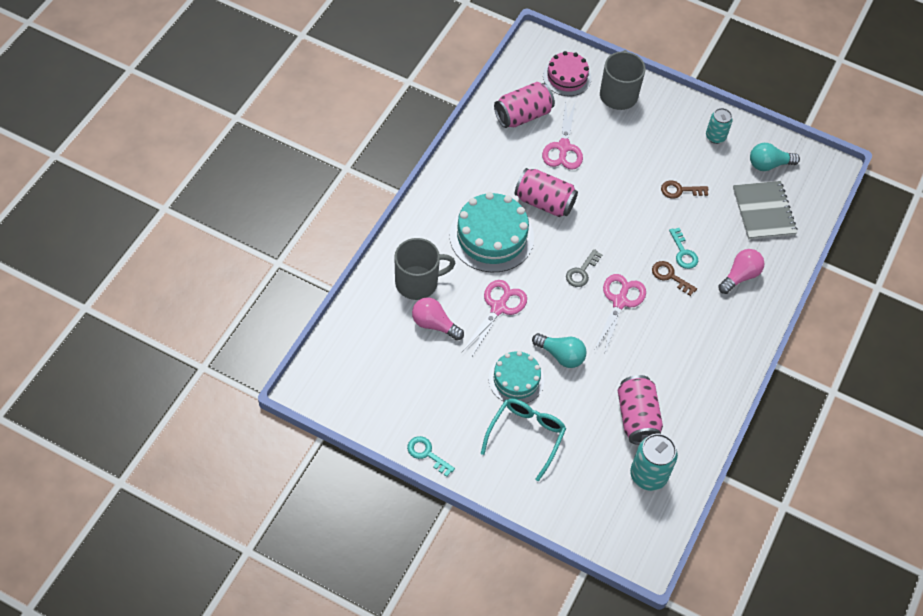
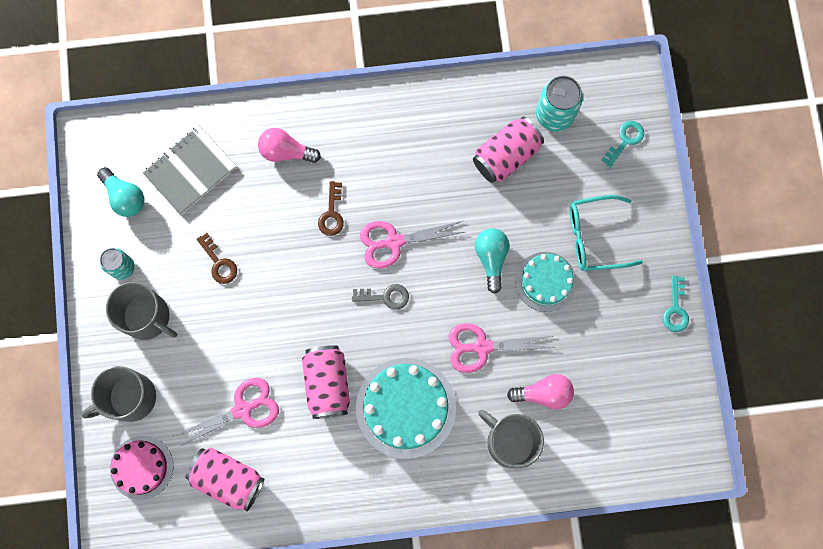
camera: 120 degrees left, 20 degrees up
(434, 324) = (544, 393): pink light bulb -> pink light bulb turned 90 degrees counterclockwise
(669, 131) = (147, 317): none -> grey mug
(683, 252) = (294, 217): turquoise key -> turquoise key (625, 140)

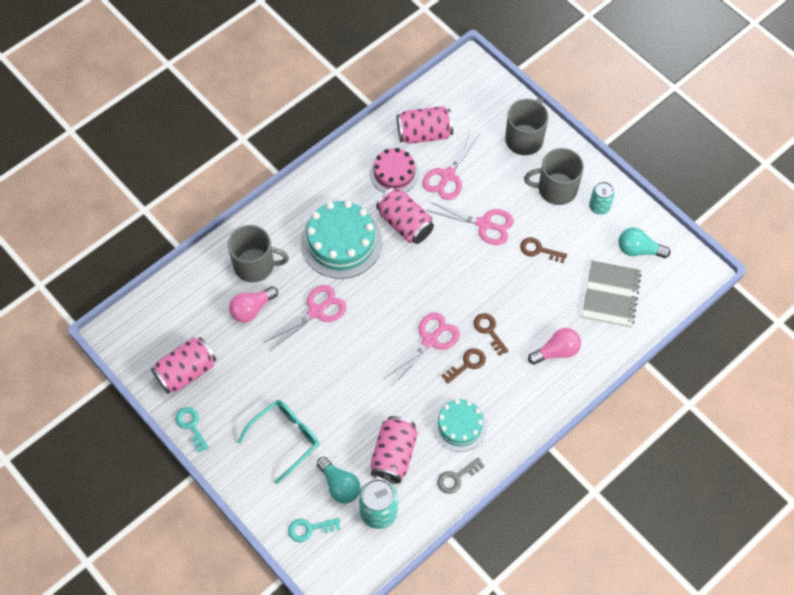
camera: 145 degrees right, 15 degrees down
(141, 467) = (483, 108): pink cake -> pink cake (394, 173)
(249, 328) = (484, 224): none -> pink scissors
(377, 195) = (467, 364): none -> brown key
(385, 296) = (408, 301): grey key -> grey key (456, 478)
(491, 258) = (352, 374): turquoise light bulb -> turquoise light bulb (339, 485)
(545, 281) = (301, 383): turquoise cake -> turquoise cake (459, 426)
(625, 140) = (309, 529): turquoise key -> turquoise key turned 75 degrees clockwise
(648, 368) = (186, 372): none -> pink can

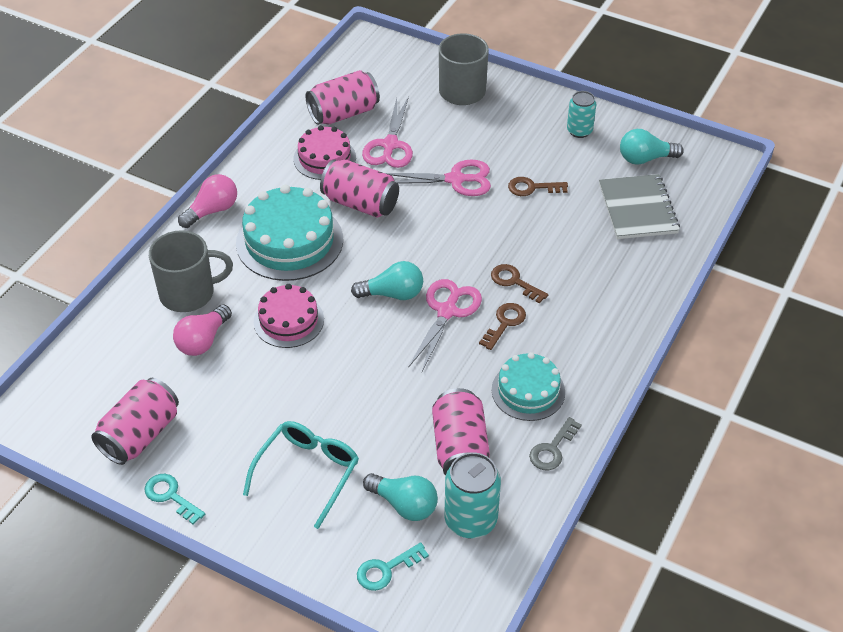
camera: 20 degrees left, 15 degrees down
(316, 311) = (289, 320): pink scissors -> pink cake
(397, 313) = (393, 294): none -> turquoise light bulb
(556, 189) = (522, 126): grey mug -> none
(556, 351) = (605, 280): pink light bulb -> pink light bulb (212, 210)

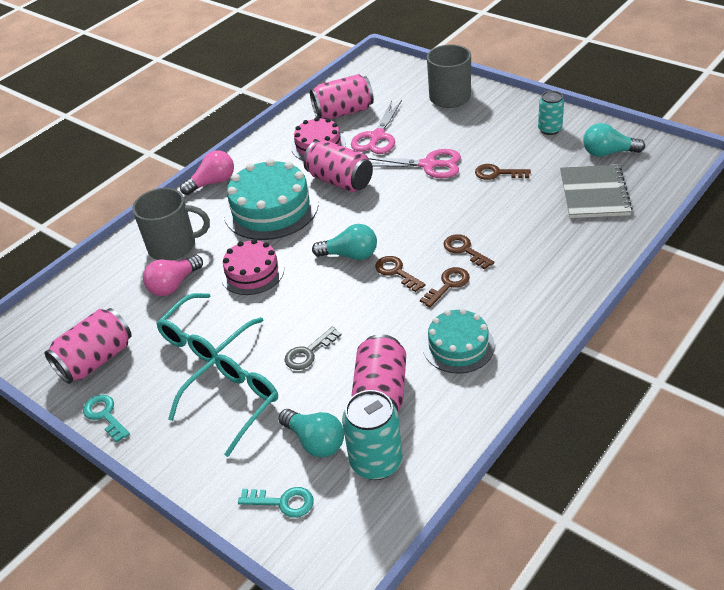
camera: 15 degrees right, 5 degrees down
(256, 400) = (205, 337): none -> turquoise glasses
(386, 569) = (283, 502): turquoise key -> turquoise key turned 150 degrees counterclockwise
(447, 311) = (396, 272): pink scissors -> brown key
(552, 449) = (471, 401): grey key -> grey key (308, 352)

